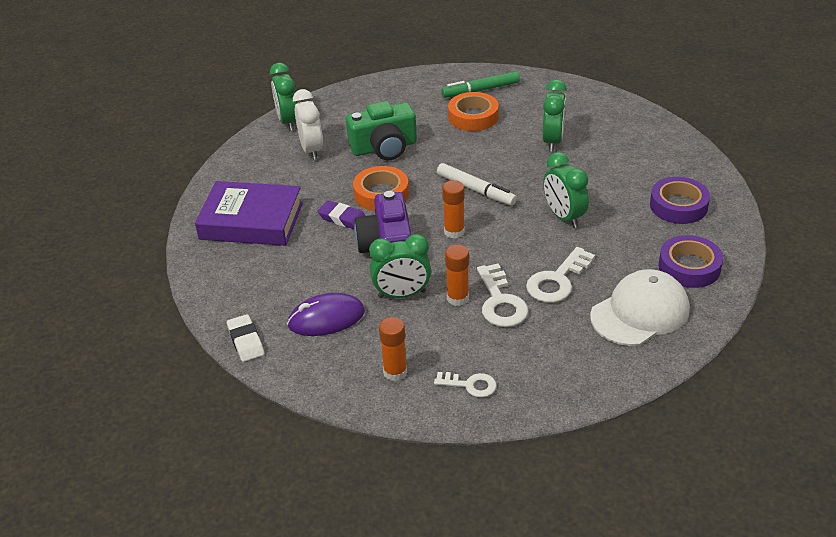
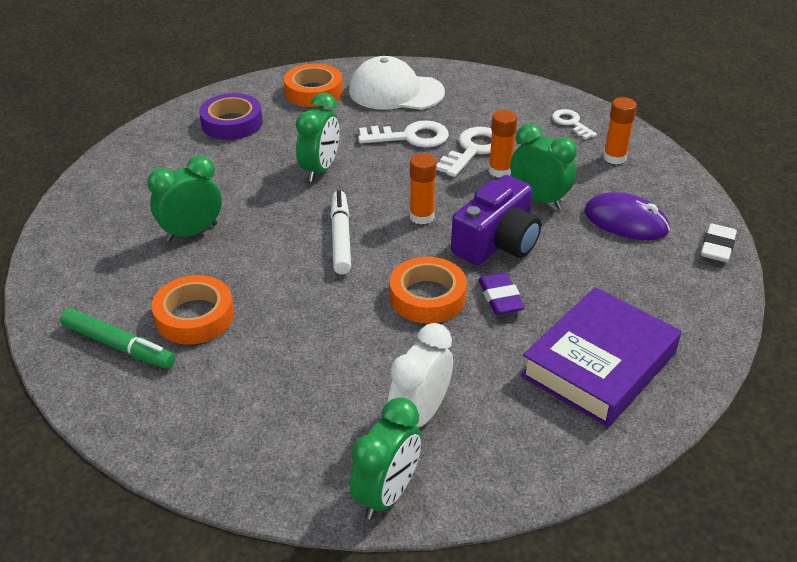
camera: 135 degrees left, 0 degrees up
(251, 221) = (599, 364): purple book -> purple book turned 75 degrees clockwise
(384, 148) = (341, 351): green camera -> none
(689, 267) = (313, 92): purple tape -> orange tape

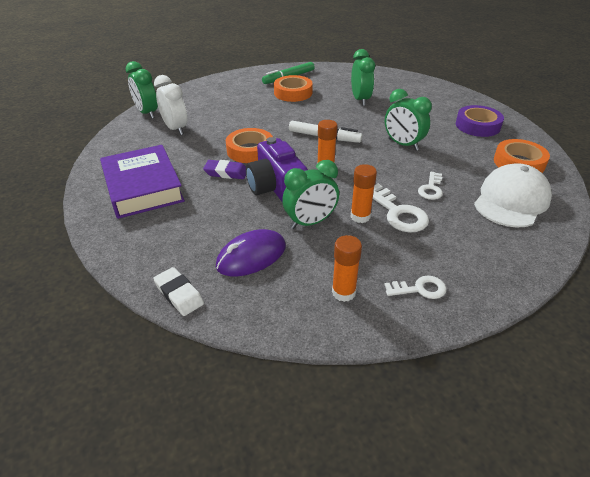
camera: 115 degrees right, 0 degrees up
(410, 137) = (431, 189): white key -> white key, size x0.63

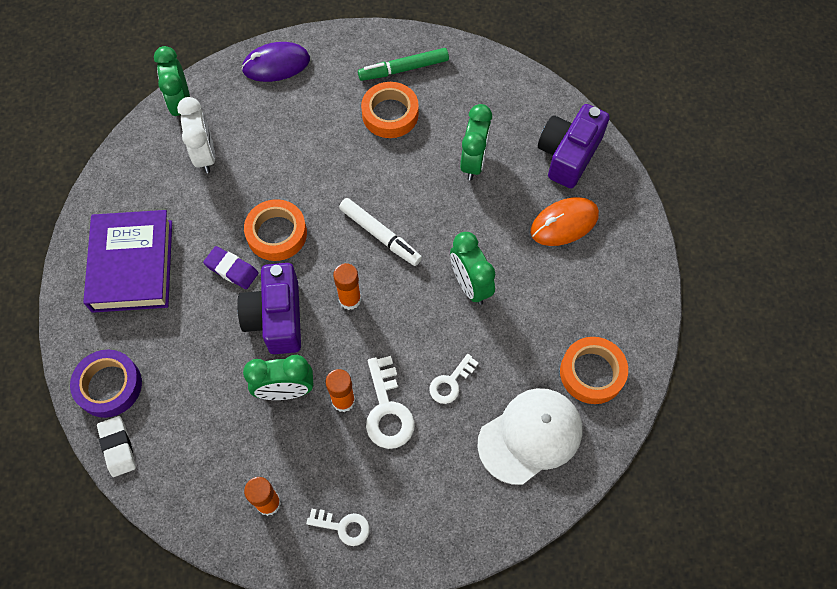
camera: 20 degrees right, 25 degrees up
(251, 256) = (203, 420): purple mouse -> purple mouse (276, 64)
(414, 88) = (568, 154): none -> purple camera
(437, 110) = (564, 223): none -> orange mouse
(477, 126) = (595, 277): purple tape -> purple tape (109, 386)

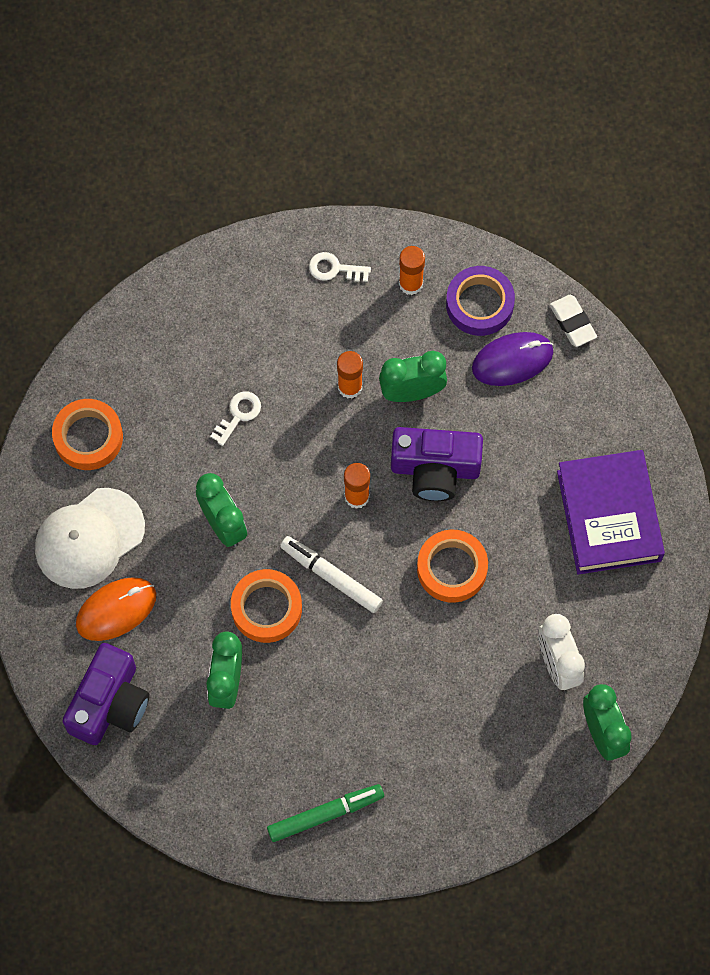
camera: 175 degrees right, 5 degrees up
(109, 386) = (598, 382): purple tape -> purple tape (479, 304)
(232, 269) = (495, 520): purple eraser -> none
(276, 64) = (494, 807): purple mouse -> purple mouse (512, 360)
(276, 318) = (435, 469): purple camera -> purple camera turned 105 degrees clockwise
(387, 410) = (303, 381): white key -> none
(390, 114) = (336, 743): orange tape -> orange tape (266, 608)
(530, 436) = (153, 367): white cap -> white cap (89, 538)

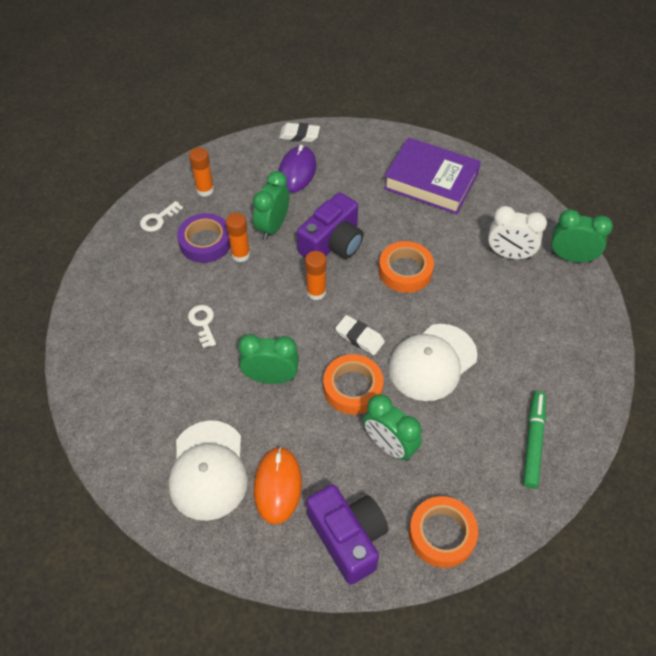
camera: 55 degrees left, 15 degrees down
(88, 437) = (133, 423): orange tape -> orange tape (442, 534)
(331, 577) = (359, 337): white marker -> white eraser
(351, 666) = (432, 362): none -> white cap
(479, 304) = (249, 167): purple tape -> purple tape (205, 242)

